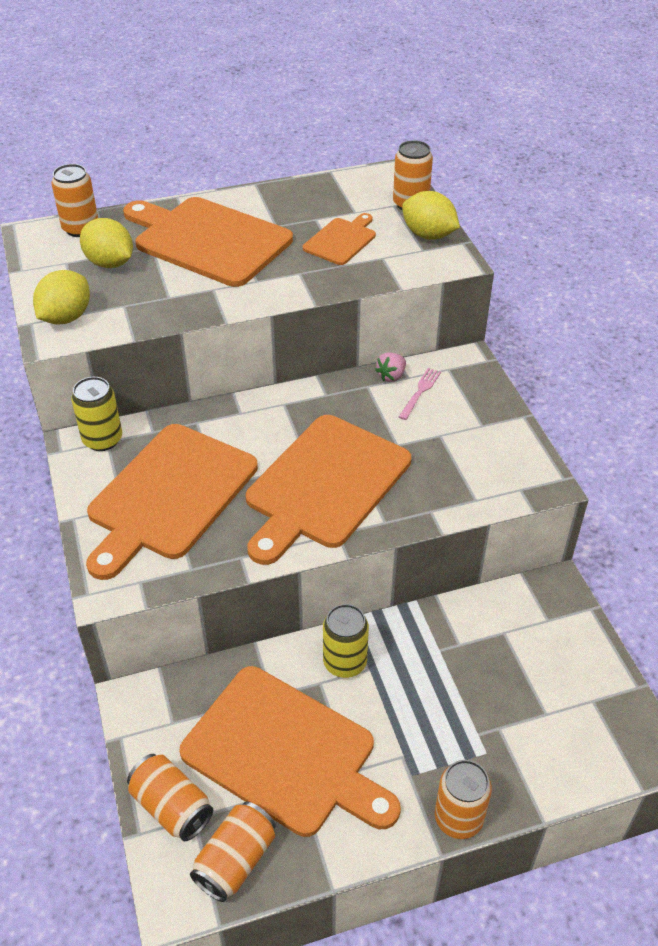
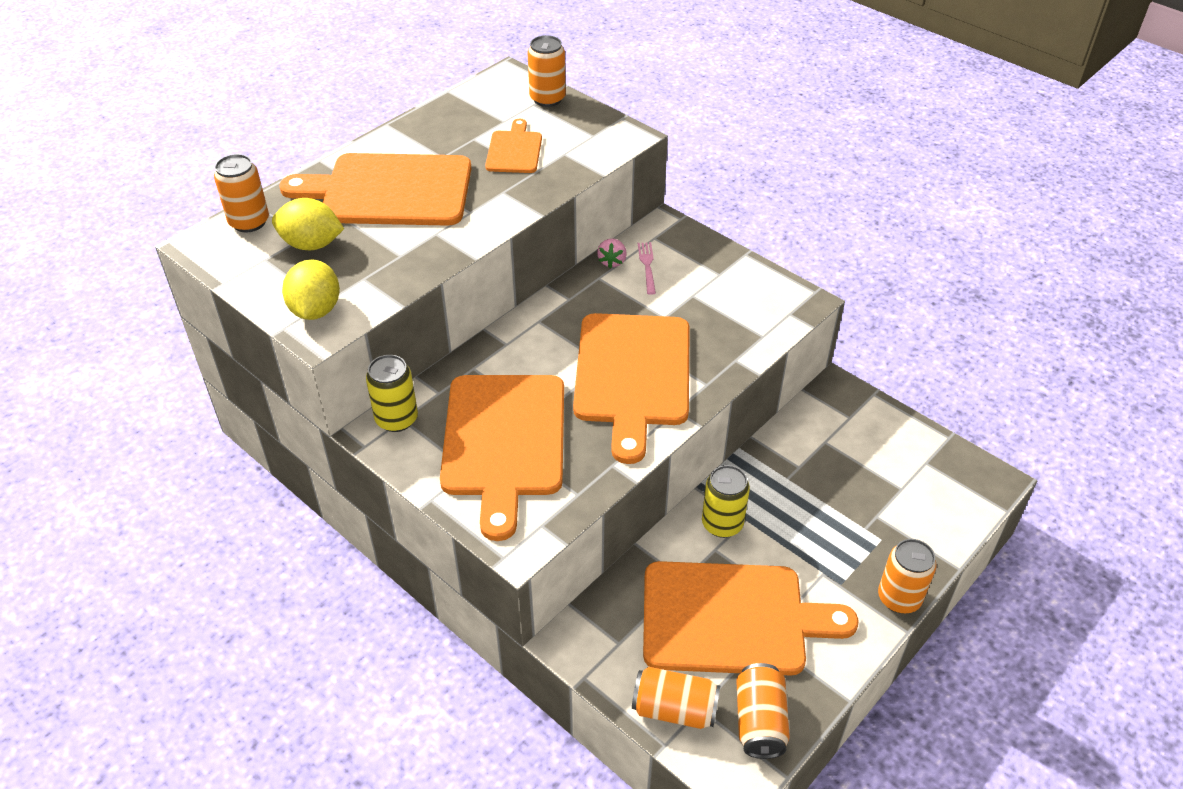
camera: 30 degrees left, 0 degrees up
(428, 235) = (587, 121): yellow lemon -> none

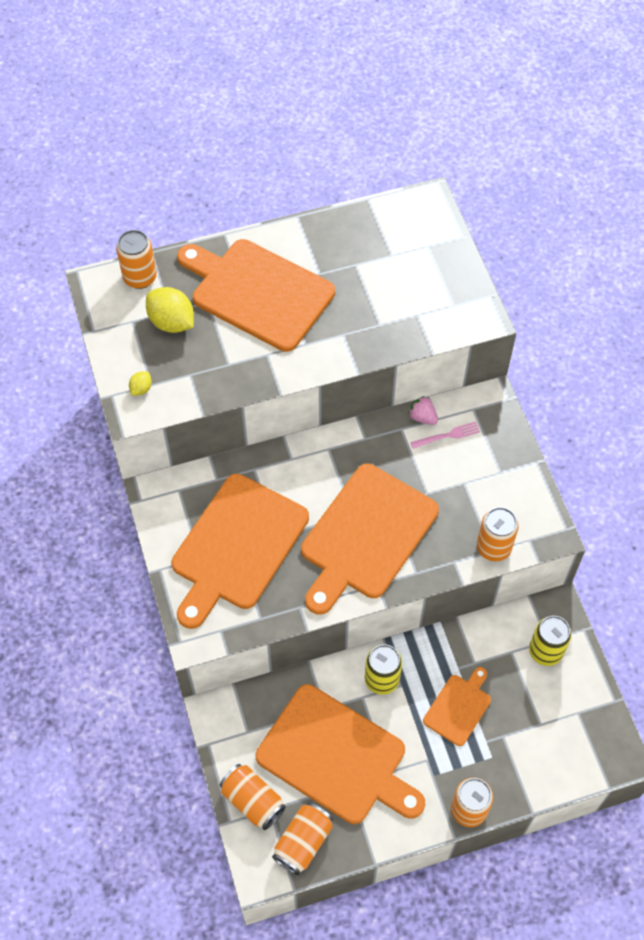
camera: 30 degrees right, 15 degrees up
(315, 310) = (141, 389): yellow lemon -> yellow lemon, size x0.49
(396, 419) = (175, 488): yellow can -> yellow can (545, 651)
(514, 150) = (379, 292): orange cutting board -> orange cutting board (458, 707)
(547, 99) = (443, 245): orange can -> orange can (493, 547)
(612, 261) = (422, 417): pink strawberry -> pink strawberry turned 90 degrees clockwise
(647, 266) = (447, 435): pink fork -> pink fork turned 45 degrees clockwise

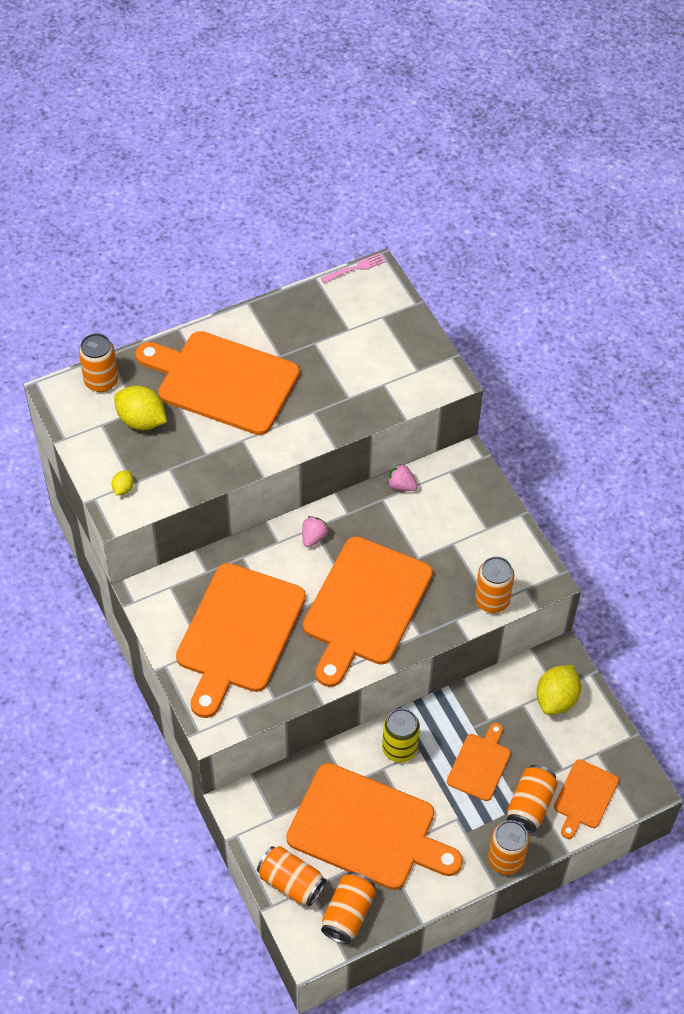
camera: 10 degrees left, 5 degrees down
(327, 458) = (313, 537): none -> pink strawberry
(447, 435) = (429, 500): pink fork -> pink fork (355, 268)
(502, 757) = (530, 806): none -> orange can
(545, 651) = (556, 699): yellow can -> yellow lemon
(558, 756) = (584, 797): none -> orange cutting board

